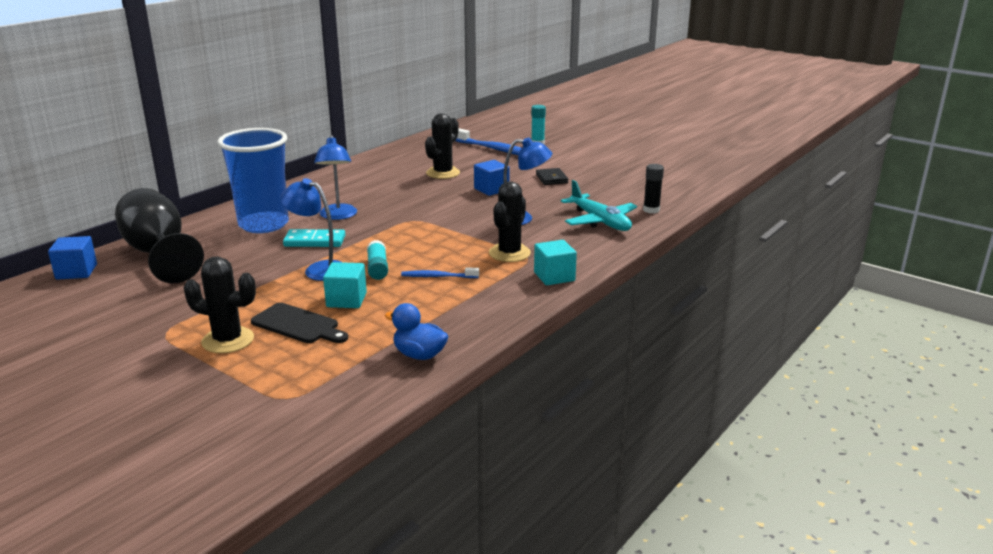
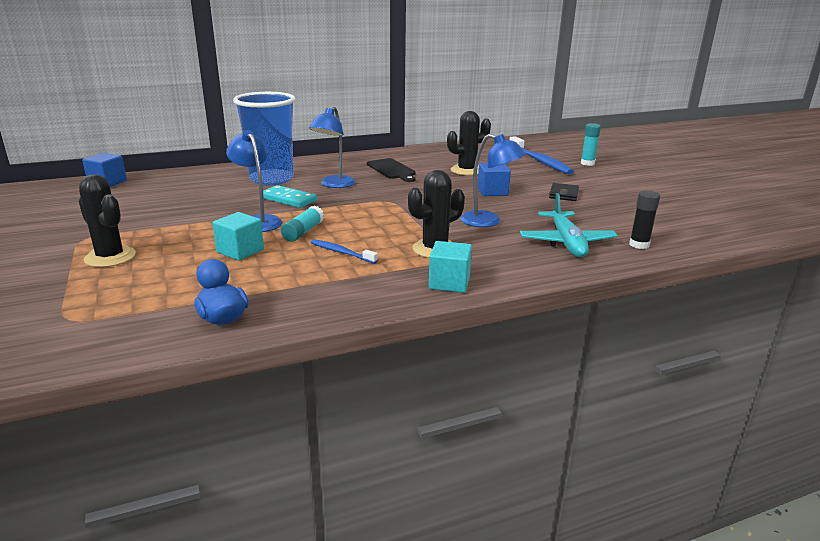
camera: 30 degrees right, 0 degrees up
(159, 254) = (173, 183): black goblet -> none
(298, 325) = (174, 260): black cutting board -> black cutting board (392, 170)

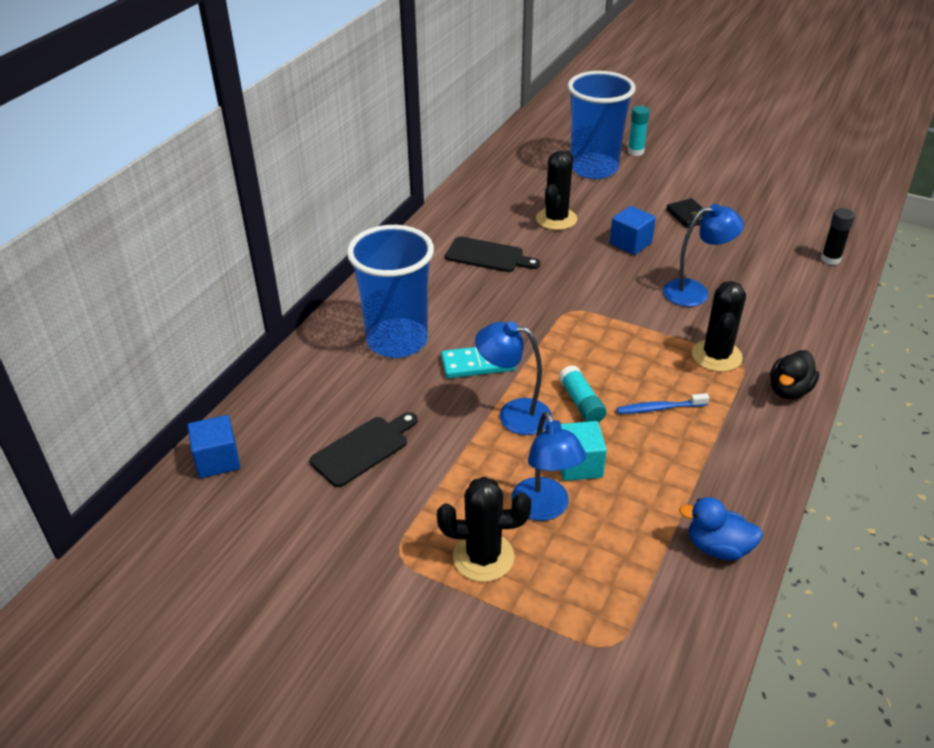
camera: 40 degrees left, 15 degrees up
(164, 203) = (363, 449): none -> black cutting board
(334, 185) = (478, 314): blue lamp -> blue lamp (544, 509)
(449, 283) = (789, 390): turquoise cube -> black duck
(540, 161) = (594, 168): blue toothbrush -> blue cup
(566, 242) = (785, 286): turquoise plane -> none

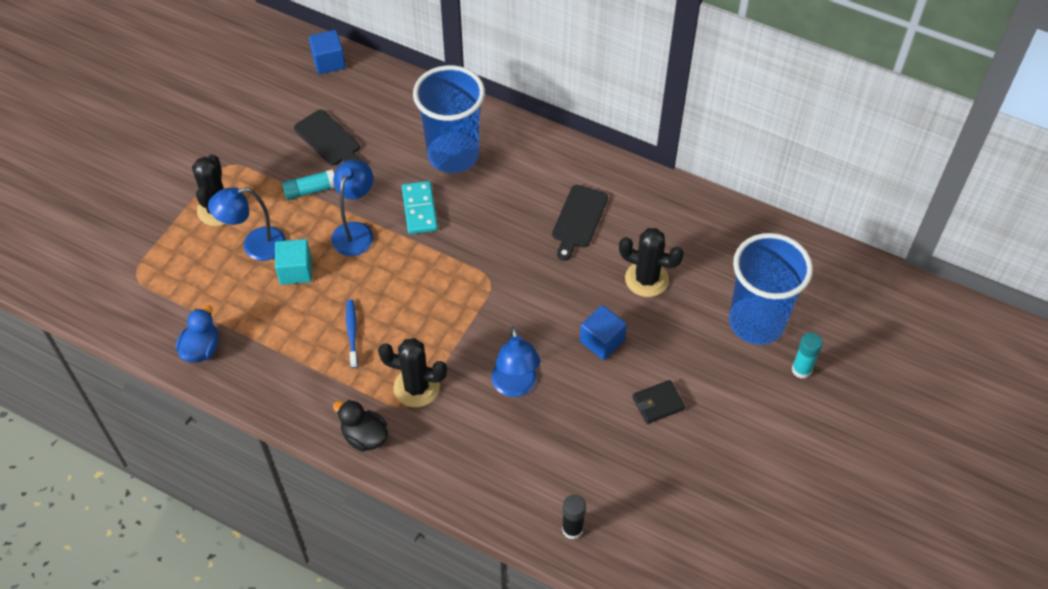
camera: 90 degrees right, 15 degrees up
(581, 403) = (364, 278): turquoise glue stick -> turquoise glue stick (310, 190)

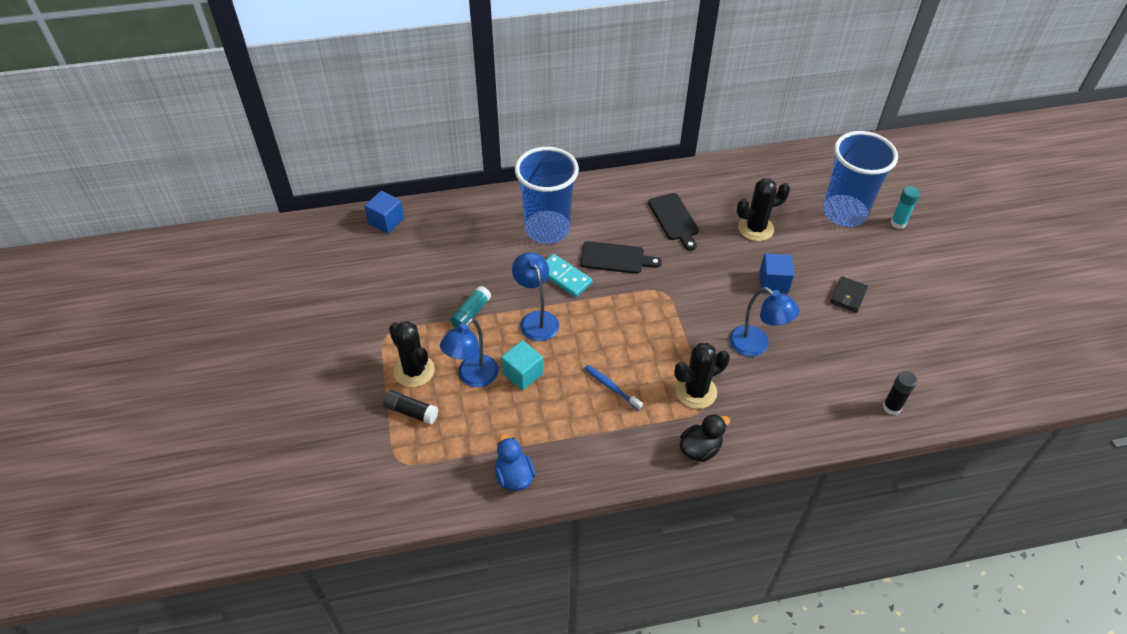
camera: 40 degrees left, 5 degrees down
(182, 242) = (411, 412): none -> black glue stick
(329, 140) = (446, 272): black cutting board -> black cutting board (615, 258)
(364, 436) = (700, 449): black duck -> black duck turned 150 degrees clockwise

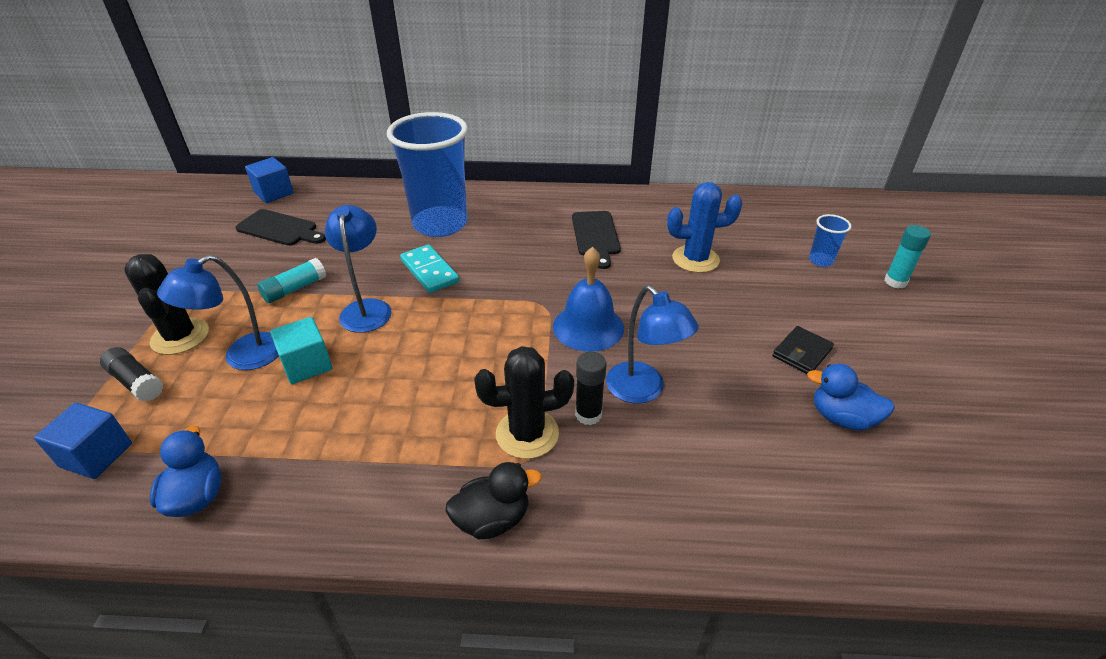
camera: 15 degrees right, 10 degrees down
(611, 387) = (411, 404): blue toothbrush -> none
(615, 258) = (503, 262): black cutting board -> black cutting board (280, 229)
(701, 303) = (588, 327): none -> blue bell
(755, 228) = (695, 259): black cactus -> blue cactus
(773, 282) = (698, 319): blue cube -> blue cube (96, 455)
(844, 213) = (821, 260): blue cup -> blue cup, size x0.41
(882, 339) = (841, 418): none -> blue duck
(891, 407) = (837, 522): black glue stick -> black glue stick (588, 414)

